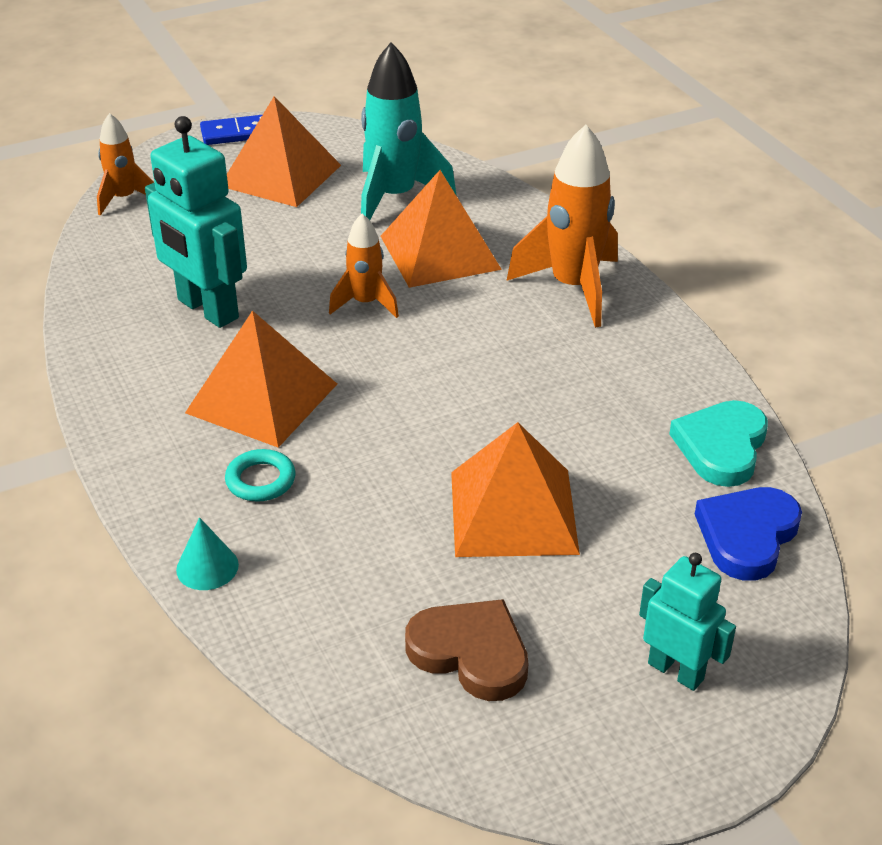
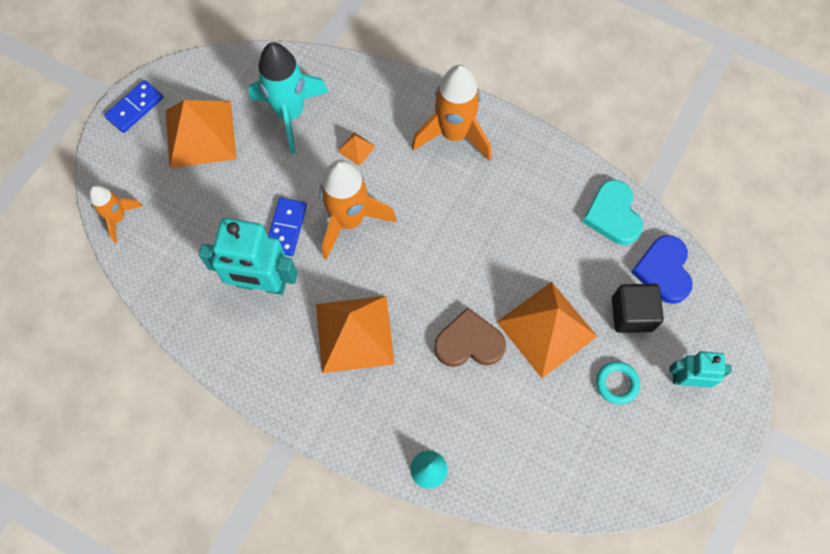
camera: 35 degrees left, 30 degrees up
(260, 480) = (405, 393): turquoise ring -> turquoise ring (616, 383)
(287, 279) = (286, 228): none -> blue domino
(366, 303) = (349, 220): orange rocket -> orange rocket, size x1.75
(439, 252) = (356, 148): orange pyramid -> orange pyramid, size x0.41
(471, 653) = (593, 433): brown heart -> brown heart (469, 342)
(654, 557) = (632, 314): none -> black cube

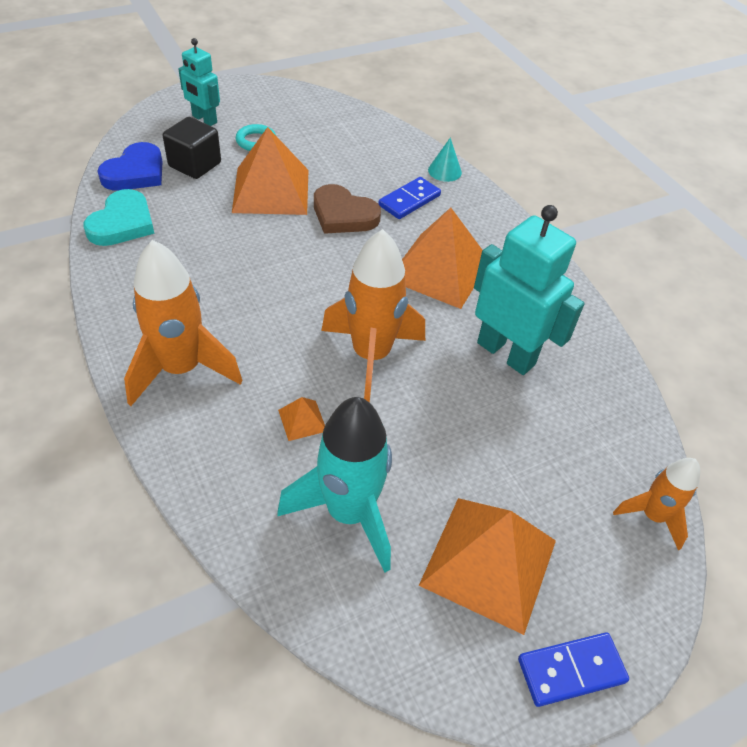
camera: 150 degrees left, 20 degrees down
(286, 228) = (445, 387): blue domino -> blue domino (409, 200)

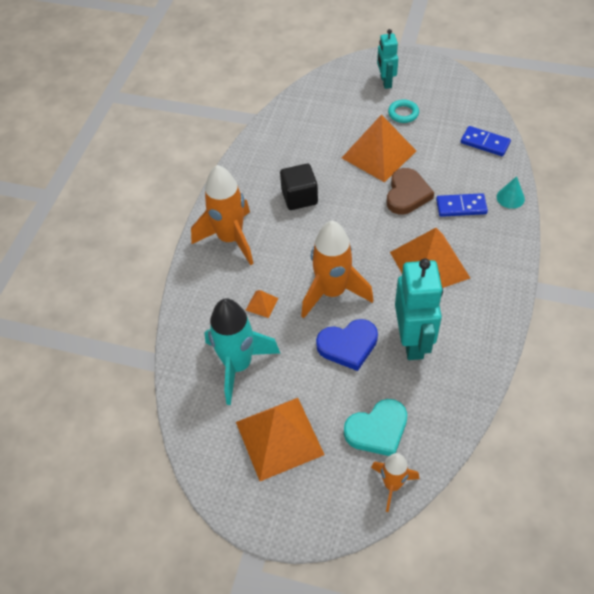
camera: 50 degrees right, 5 degrees up
(122, 223) = (276, 134): turquoise heart -> turquoise heart (377, 430)
(135, 172) = (311, 102): blue heart -> blue heart (348, 345)
(195, 165) = (350, 113): black cube -> black cube (299, 197)
(343, 215) = (407, 194): brown heart -> brown heart turned 150 degrees counterclockwise
(571, 670) = (264, 513): blue domino -> blue domino (485, 143)

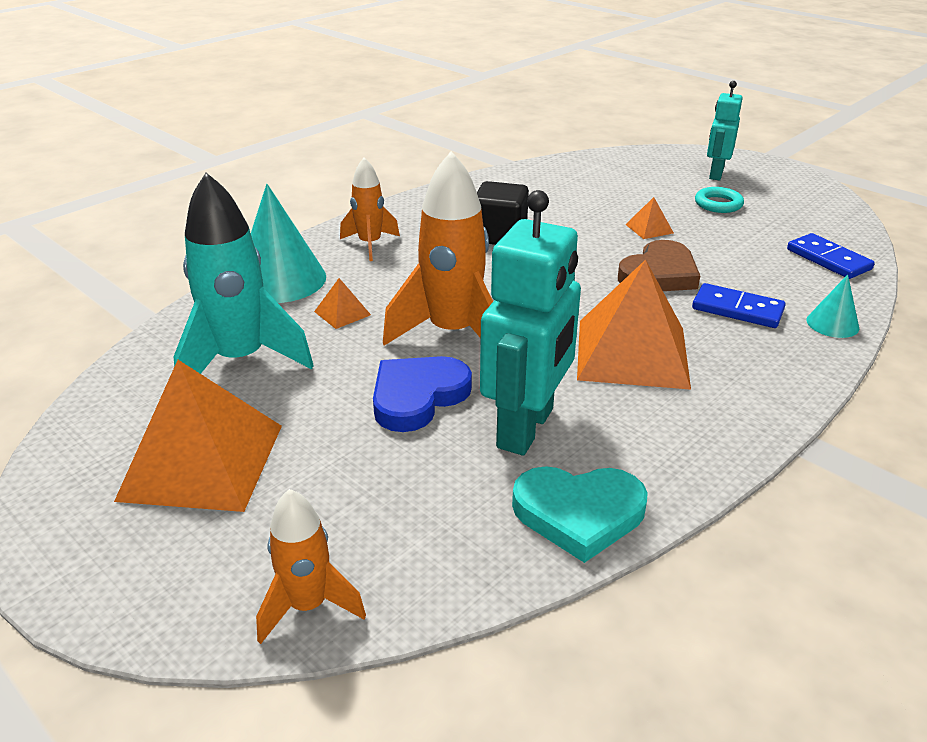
camera: 25 degrees right, 20 degrees down
(203, 293) = (280, 279): none -> turquoise cone
(230, 239) = (370, 245): orange rocket -> orange rocket, size x0.57
(348, 345) = (417, 396): blue heart -> blue heart turned 120 degrees clockwise
(377, 430) = (360, 516): turquoise heart -> turquoise heart (579, 514)
(378, 154) = (649, 228): orange pyramid -> orange pyramid, size x0.41

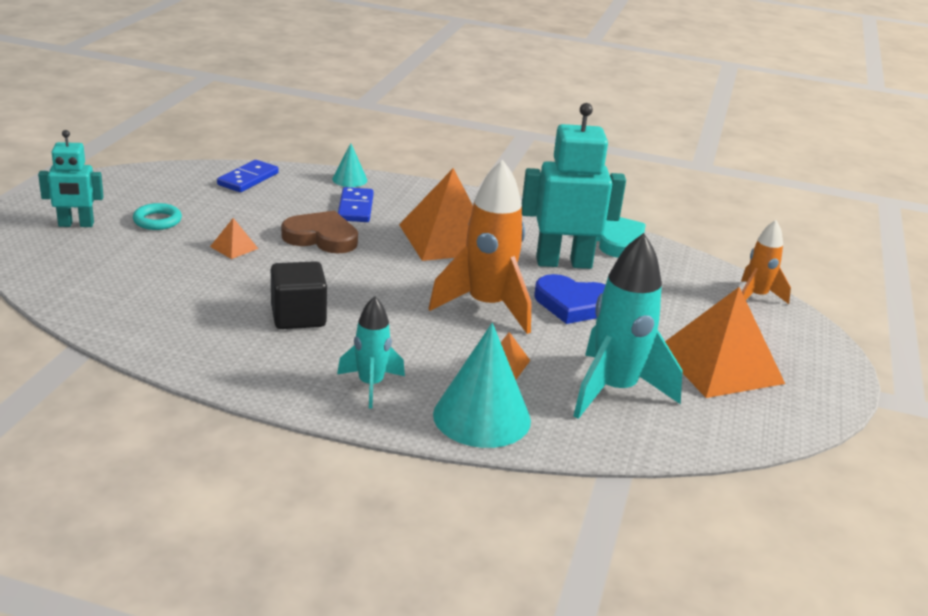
camera: 120 degrees left, 5 degrees down
(370, 245) = (370, 385): orange rocket -> turquoise rocket

